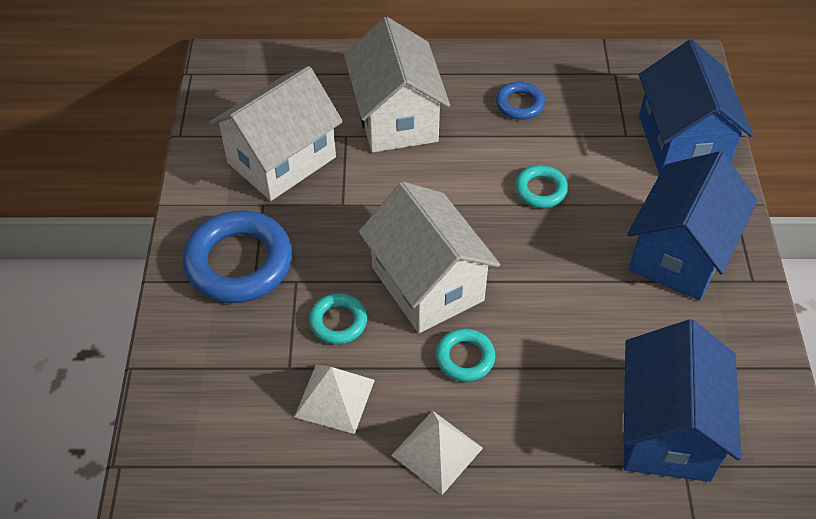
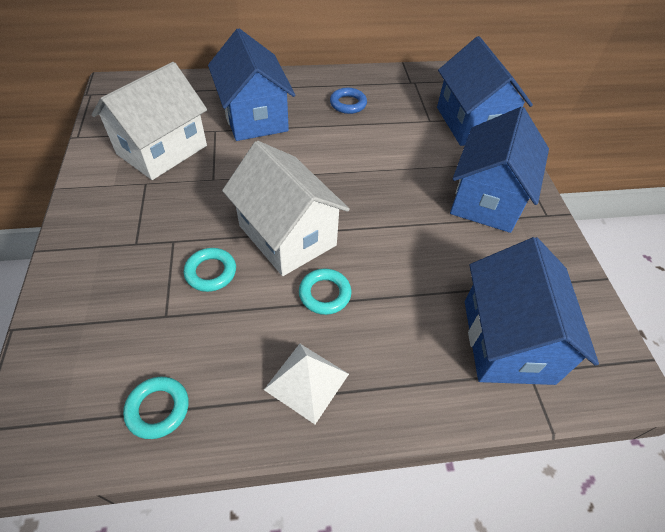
camera: 10 degrees left, 0 degrees up
(239, 262) = (122, 229): blue ring -> none
(335, 398) = (208, 340): white pyramid -> none
(396, 118) = (254, 117): white house -> blue house
(541, 190) = (372, 160): turquoise ring -> turquoise ring (158, 409)

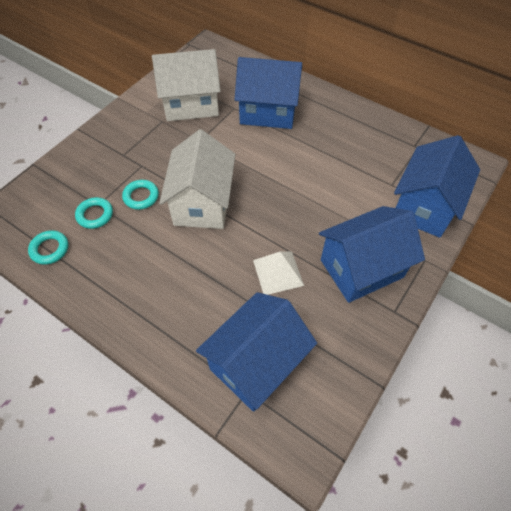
camera: 45 degrees right, 5 degrees up
(254, 117) = (268, 112): blue house -> blue house turned 75 degrees clockwise
(306, 381) = (124, 291): white pyramid -> white pyramid (278, 272)
(324, 294) = (184, 252): turquoise ring -> turquoise ring (95, 215)
(348, 104) = (343, 137): blue ring -> none

